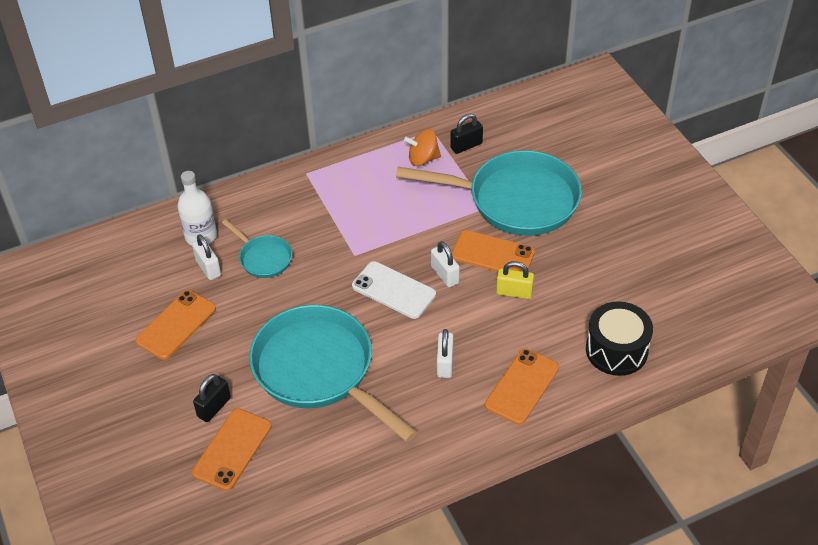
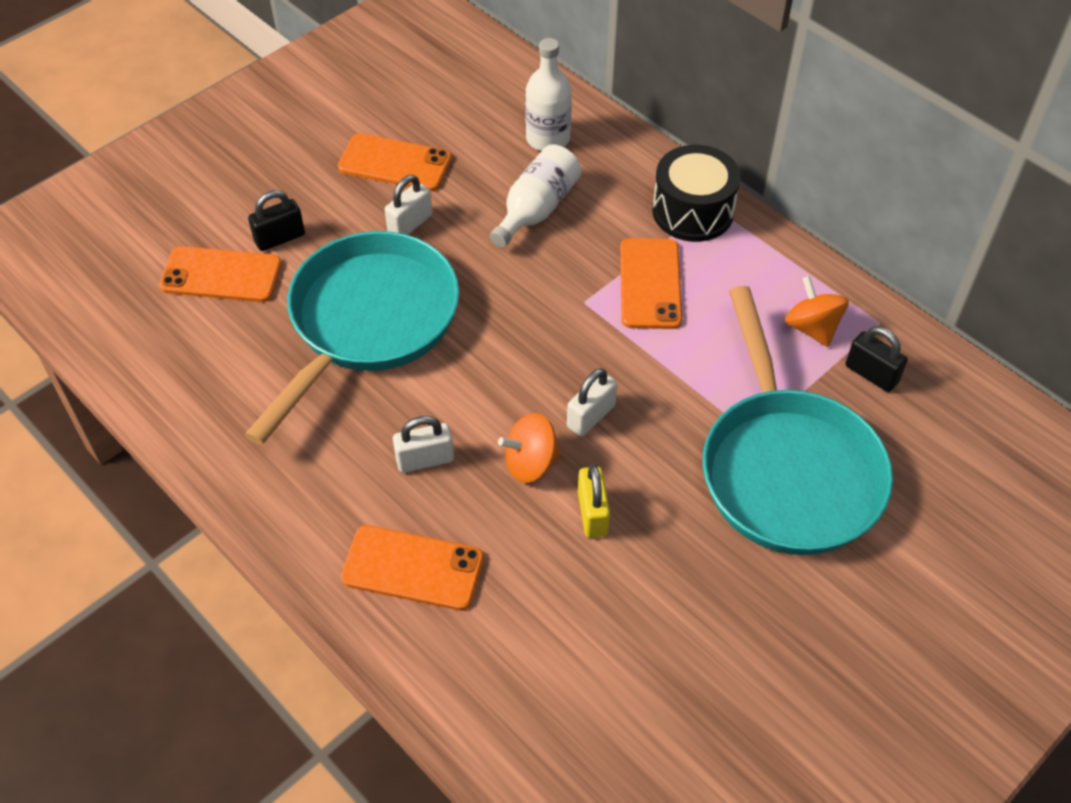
camera: 70 degrees right, 5 degrees up
(208, 268) = (497, 162): white padlock -> white padlock (410, 224)
(214, 407) = (280, 238): black padlock -> black padlock turned 45 degrees counterclockwise
(263, 258) = (537, 209): turquoise pan -> white bottle
(393, 290) = (537, 364): white phone -> none
(467, 312) = (530, 463): none -> orange spinning top
(493, 254) = (658, 466): orange phone -> orange phone (650, 284)
(616, 350) = (527, 686): black drum -> black drum (693, 211)

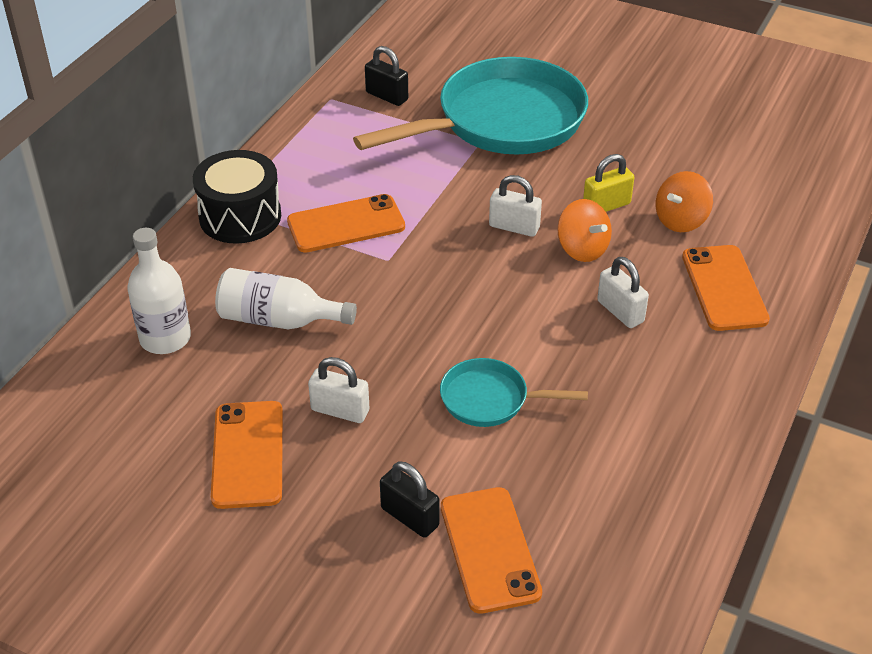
camera: 110 degrees left, 10 degrees down
(368, 322) = (490, 399): turquoise pan -> turquoise pan, size x0.47
(812, 328) = (353, 130): orange spinning top -> orange spinning top (681, 220)
(871, 374) = (387, 96): black padlock -> black padlock turned 75 degrees counterclockwise

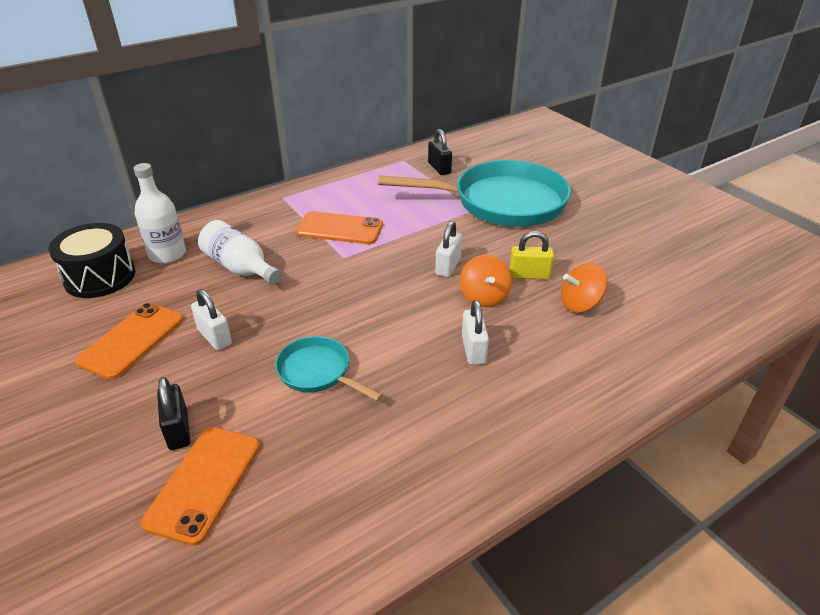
camera: 30 degrees right, 5 degrees down
(240, 216) = (283, 204): black drum -> black drum (100, 277)
(514, 227) = (448, 266): white padlock -> white padlock turned 60 degrees clockwise
(724, 288) = (575, 365): orange phone -> none

